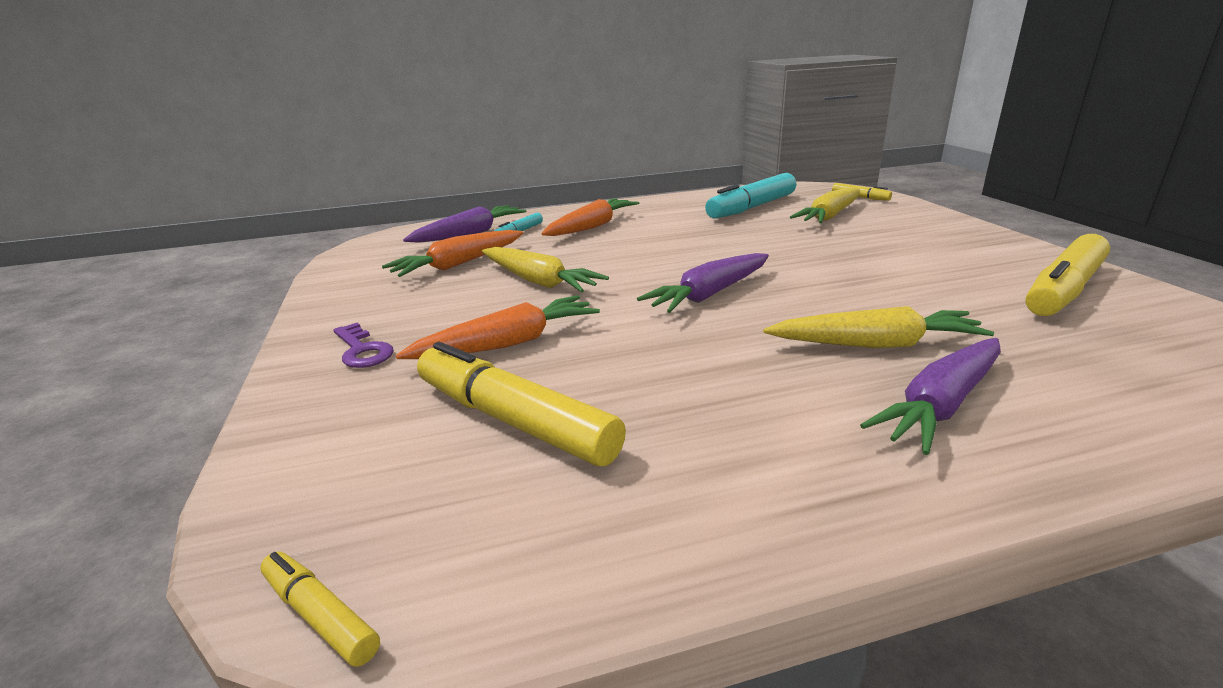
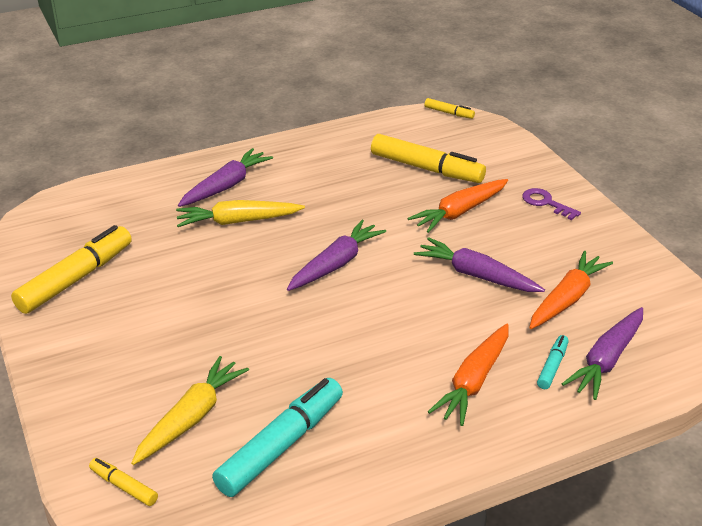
camera: 170 degrees right, 10 degrees up
(539, 281) = (476, 275): yellow carrot -> purple carrot

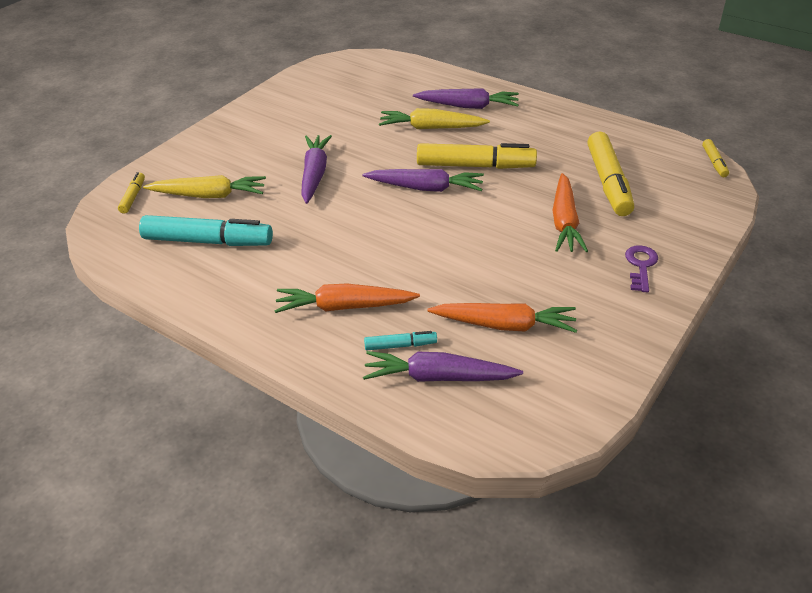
camera: 60 degrees right, 5 degrees up
(75, 279) = (306, 98): yellow marker -> yellow marker (474, 166)
(237, 221) = (431, 128): yellow carrot -> yellow carrot turned 45 degrees counterclockwise
(459, 212) = (564, 222): orange carrot -> orange carrot turned 105 degrees counterclockwise
(476, 275) = (484, 261): purple carrot -> purple carrot (314, 174)

